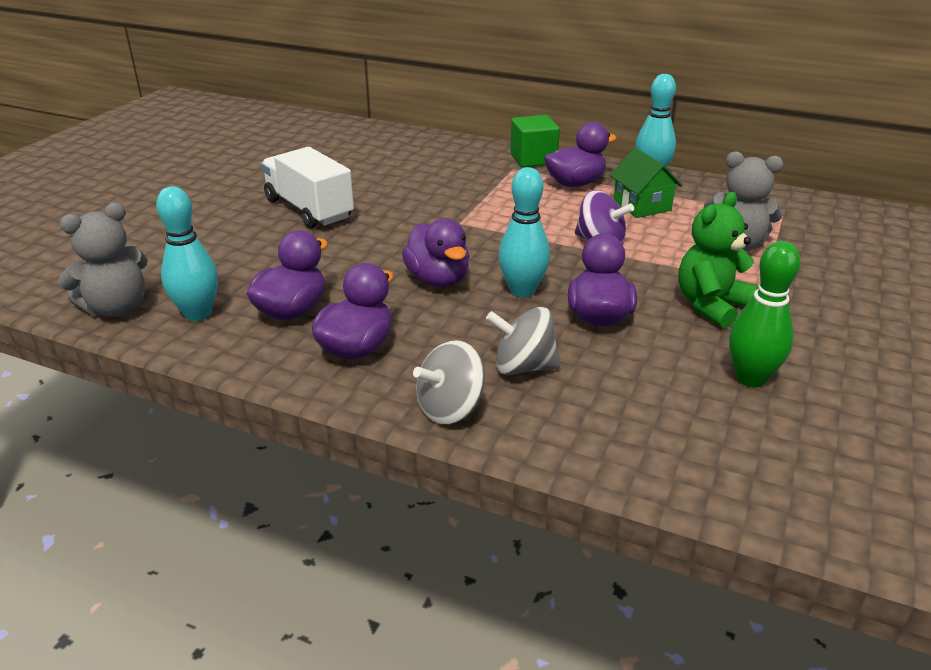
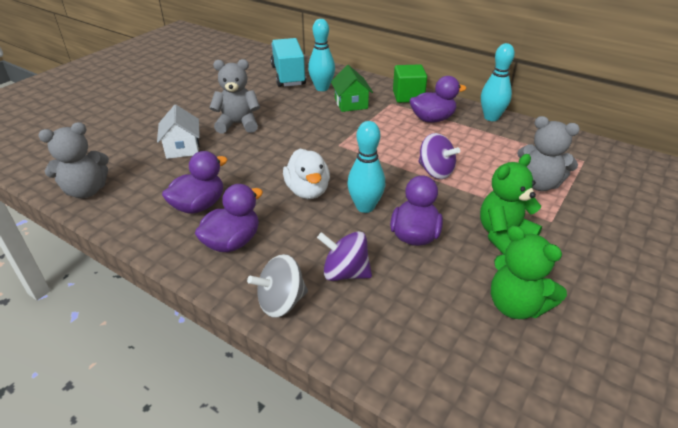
camera: 10 degrees right, 5 degrees up
(198, 314) = (136, 201): turquoise bowling pin -> turquoise bowling pin (322, 88)
(239, 245) = (182, 148): none -> white house
(309, 209) = (238, 124): white truck -> grey teddy bear
(357, 146) = (288, 75): none -> turquoise truck
(438, 280) = (308, 191): purple duck -> white duck
(523, 367) = (345, 273): grey spinning top -> purple spinning top
(642, 205) = (476, 142): green house -> green house (351, 103)
(750, 378) = (516, 305): green bowling pin -> green teddy bear

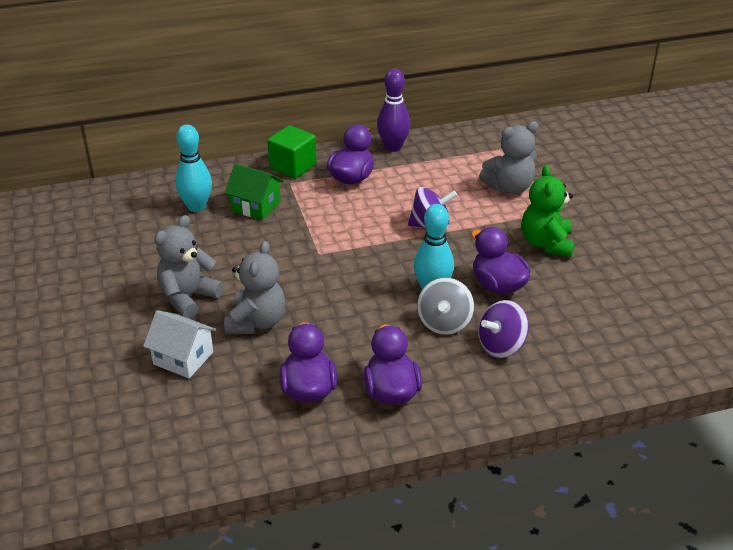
camera: 50 degrees left, 0 degrees up
(86, 191) = (176, 463): grey teddy bear -> grey teddy bear (256, 322)
(281, 302) = (499, 398): grey spinning top -> grey spinning top (444, 323)
(288, 75) = (132, 214): turquoise truck -> none
(308, 191) = (369, 310): white duck -> none
(491, 117) = (393, 147): turquoise bowling pin -> purple bowling pin
(516, 305) = (617, 285): green teddy bear -> none

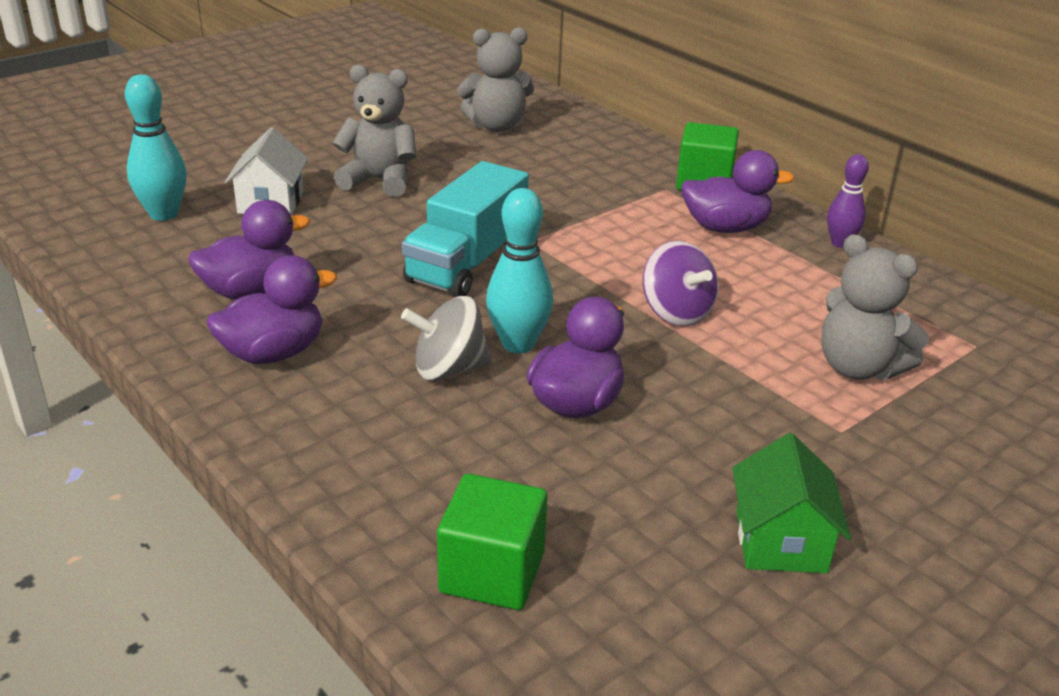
camera: 65 degrees right, 5 degrees down
(196, 207) = (555, 146): turquoise bowling pin -> turquoise bowling pin (164, 214)
(256, 206) = (592, 179): green house -> green house (780, 541)
(256, 322) = (361, 230): grey teddy bear -> grey teddy bear (497, 126)
(331, 286) = (467, 263): none -> turquoise truck
(393, 147) = (840, 243): purple bowling pin -> purple bowling pin, size x0.66
(501, 346) = (426, 433): purple spinning top -> none
(546, 243) = (735, 436): green teddy bear -> none
(618, 350) = (492, 572): none -> green cube

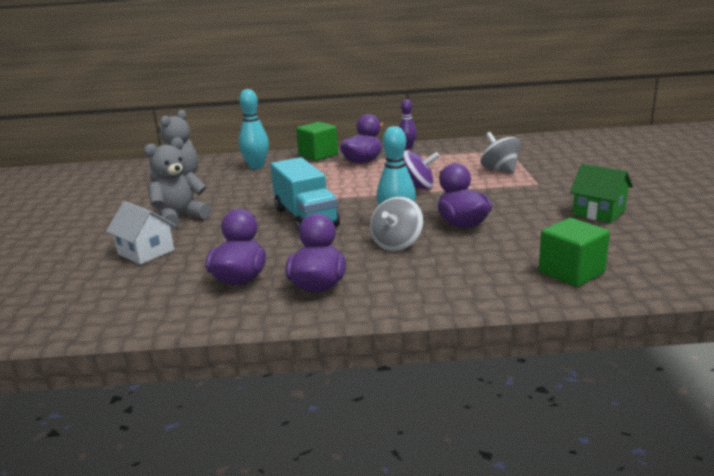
camera: 50 degrees left, 10 degrees down
(164, 214) = (94, 288): turquoise bowling pin -> turquoise bowling pin (256, 166)
(858, 368) = (500, 170): grey teddy bear -> grey spinning top

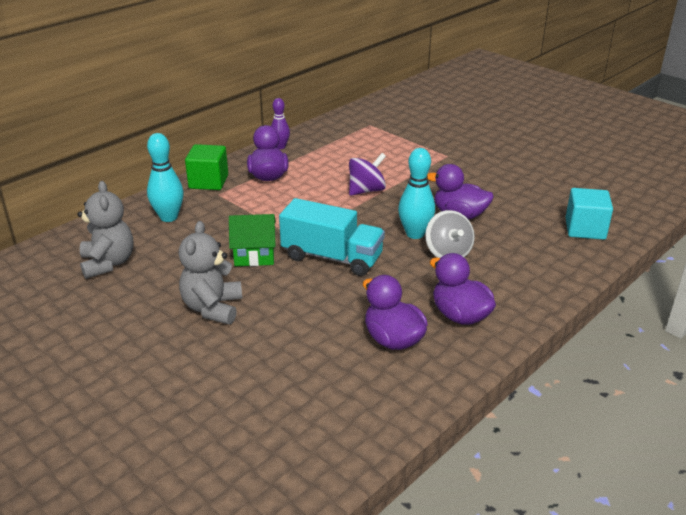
camera: 45 degrees left, 10 degrees up
(146, 252) = (257, 357): white house -> none
(500, 170) = (398, 149): grey spinning top -> none
(571, 272) = (585, 229): green cube -> turquoise cube
(598, 213) = (525, 170): green house -> green house (254, 255)

